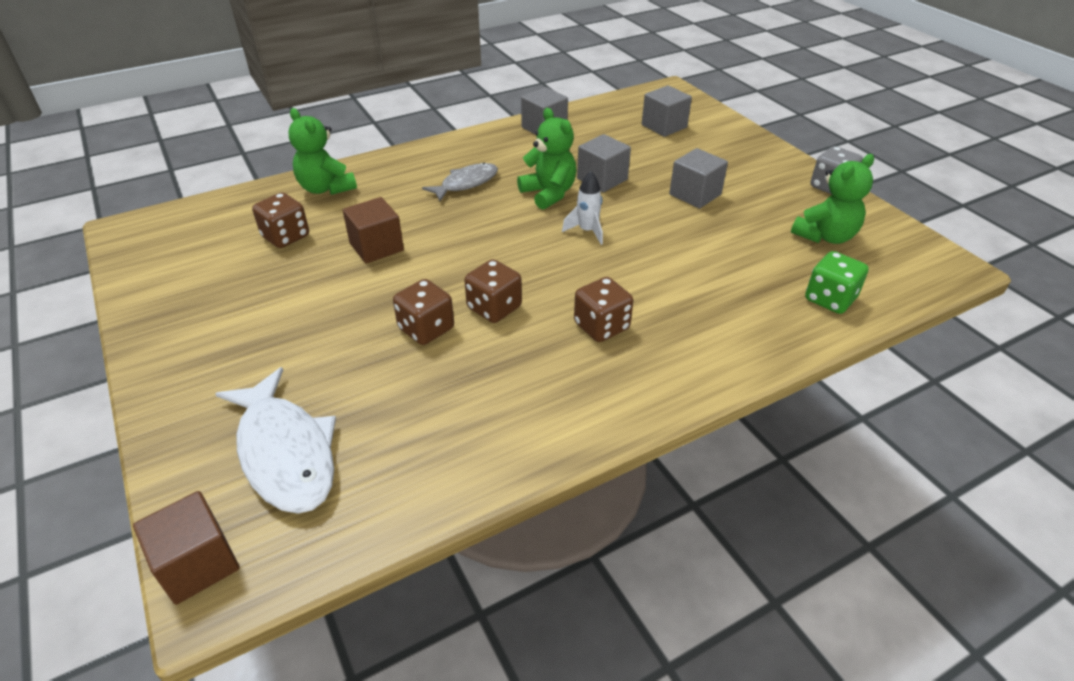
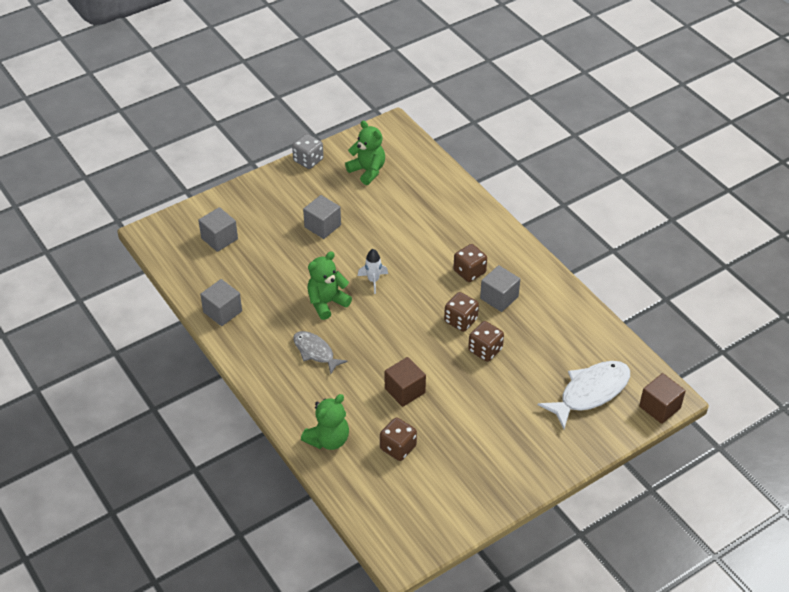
camera: 95 degrees left, 5 degrees up
(602, 179) = (304, 274): grey cube -> grey cube (499, 298)
(830, 299) = (430, 178): green dice -> none

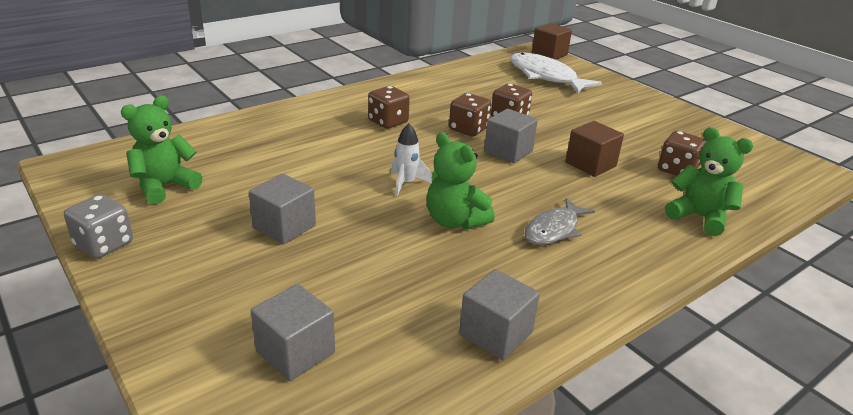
camera: 95 degrees left, 15 degrees down
(499, 298) = (428, 108): grey cube -> grey cube (508, 151)

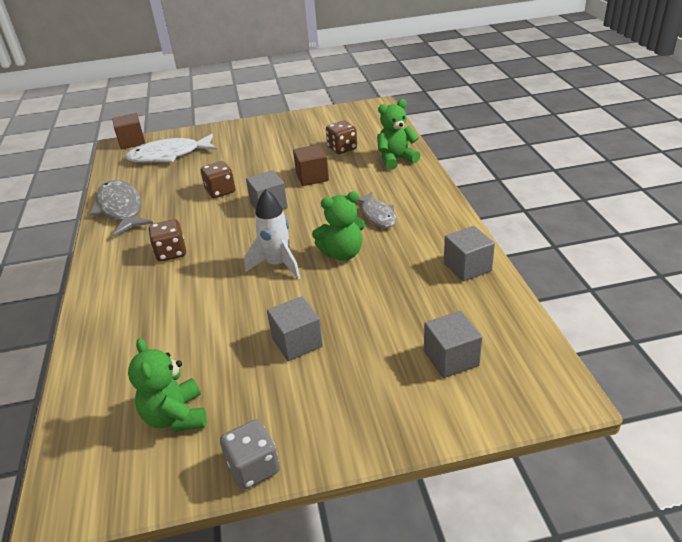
camera: 60 degrees left, 5 degrees up
(406, 183) = (277, 265): white rocket -> white rocket, size x1.55
(437, 81) = (121, 209): none -> grey fish
(468, 129) = (220, 215): brown dice -> none

